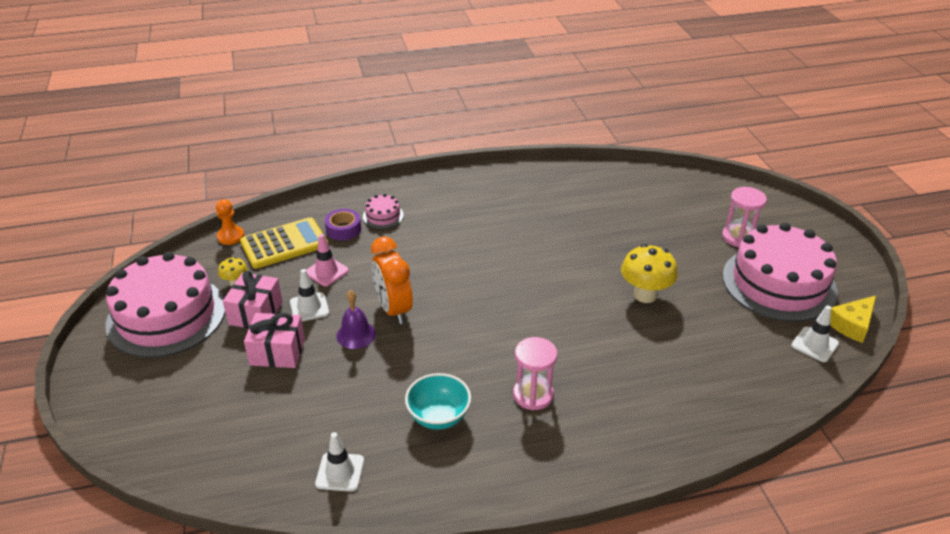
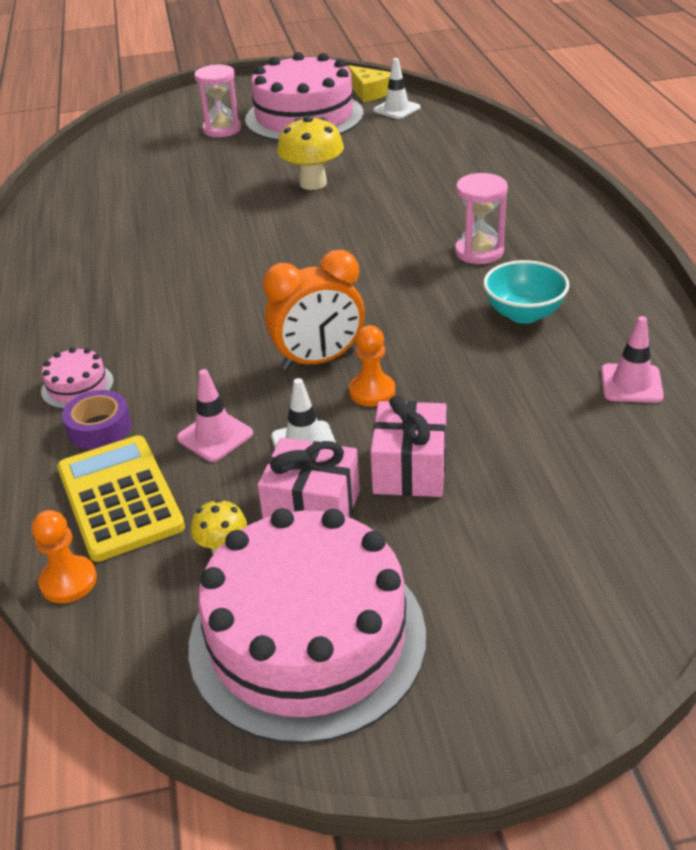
camera: 85 degrees left, 0 degrees up
(340, 472) = (631, 384): white traffic cone -> pink traffic cone
(356, 334) = (372, 392): purple bell -> orange pawn

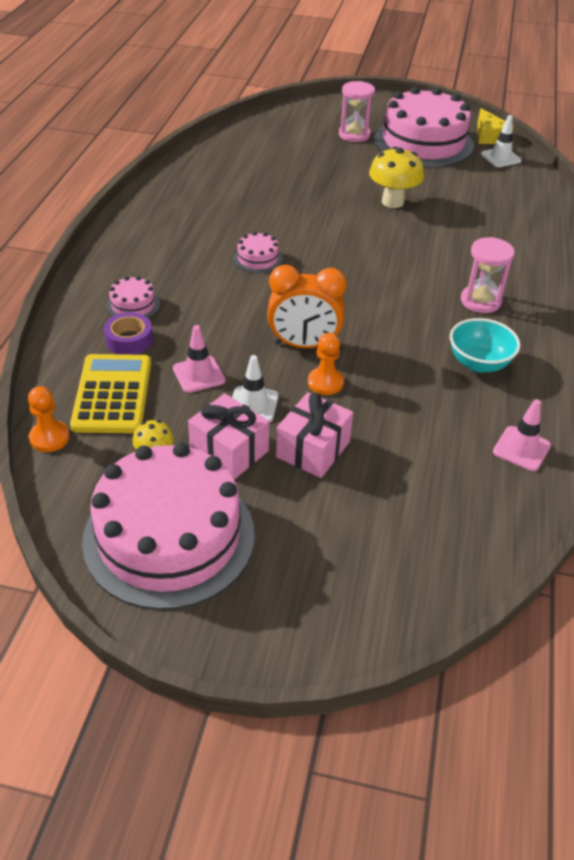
camera: 20 degrees right, 5 degrees up
(199, 287) = (257, 259): none -> pink cake

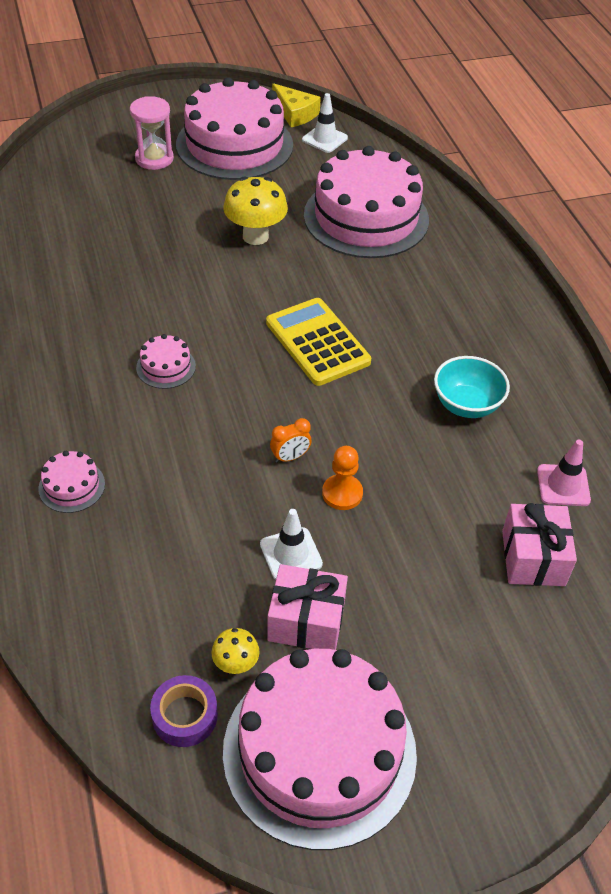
camera: 30 degrees left, 5 degrees up
(49, 438) = (107, 701): orange pawn -> none
(113, 394) = (136, 612): yellow calculator -> yellow calculator (317, 342)
(129, 340) = (102, 534): purple tape -> purple tape (185, 716)
(199, 374) = (209, 543): pink traffic cone -> none
(304, 345) = (290, 457): orange clock -> orange clock, size x0.48
(313, 449) = (384, 578): pink gift -> pink gift (533, 558)
(480, 301) = (421, 329): pink hourglass -> none
(494, 216) = (366, 217): none -> pink cake

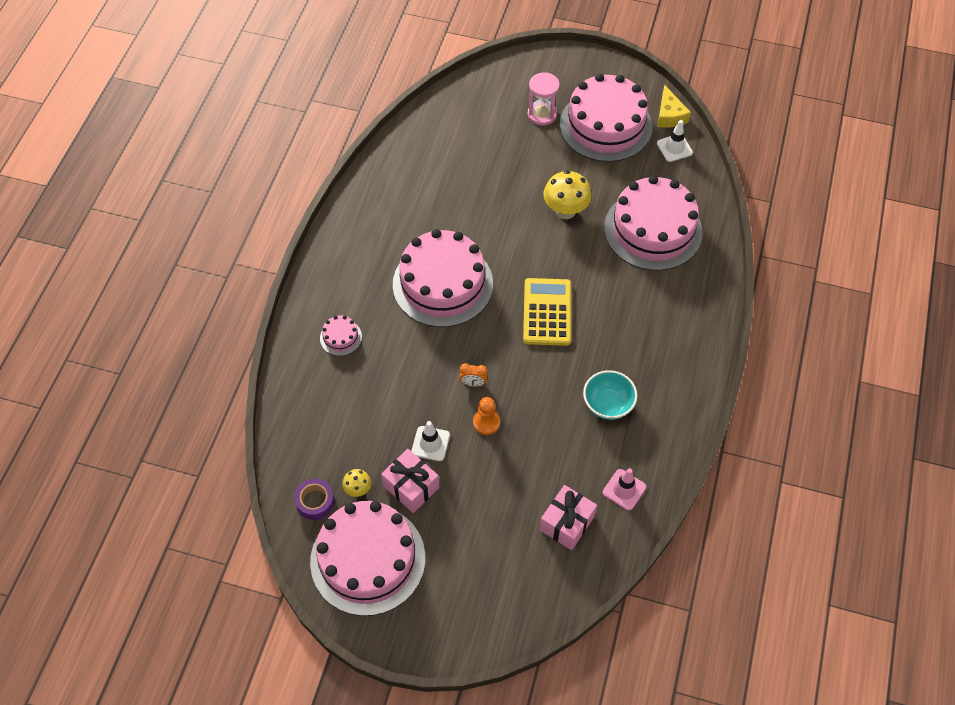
camera: 35 degrees right, 10 degrees up
(166, 367) = (443, 284): pink cake -> pink cake, size x2.46

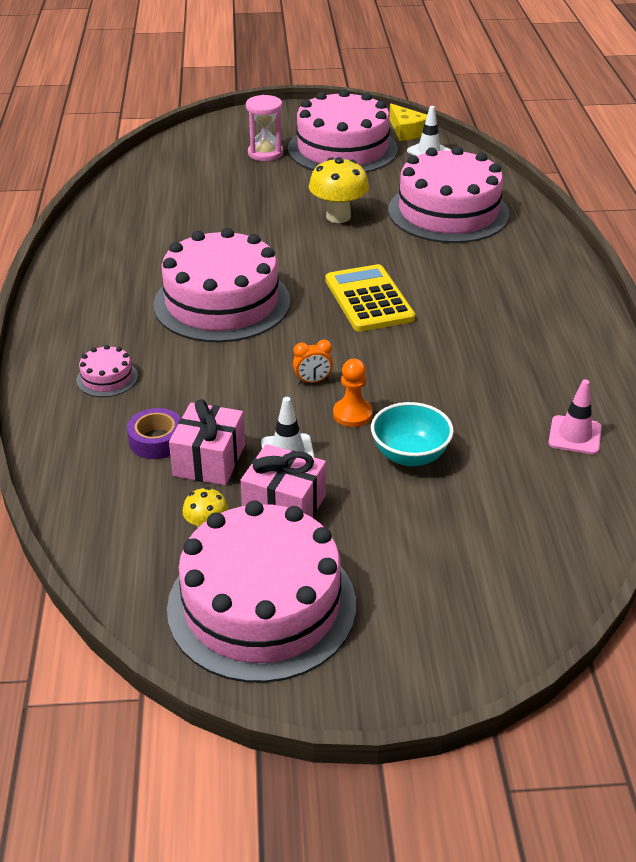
camera: 20 degrees left, 20 degrees down
(315, 501) = (146, 558): purple tape -> purple tape (156, 440)
(566, 523) = (524, 487): pink gift -> pink gift (209, 460)
(608, 404) = (497, 362): turquoise bowl -> turquoise bowl (410, 455)

